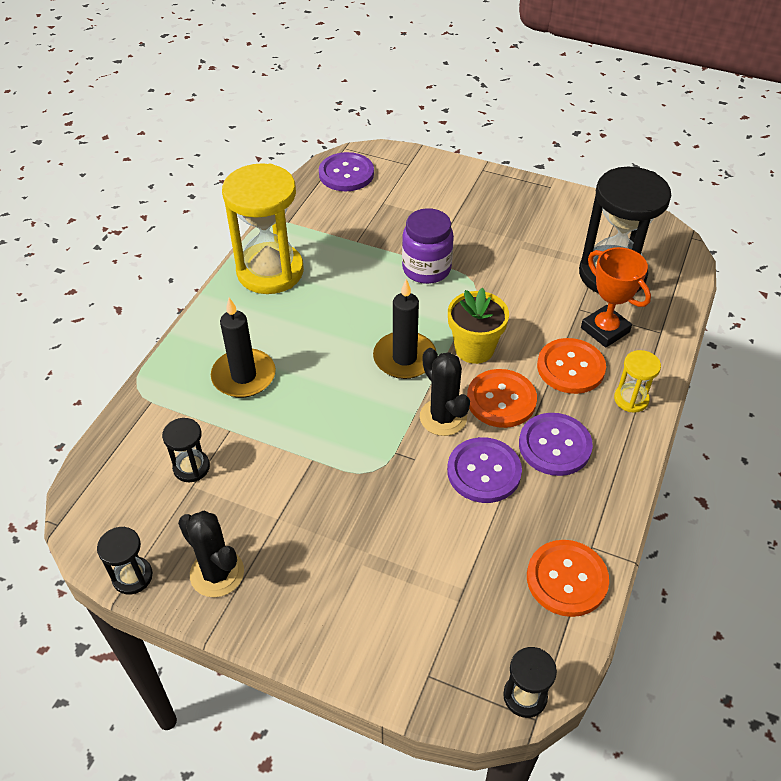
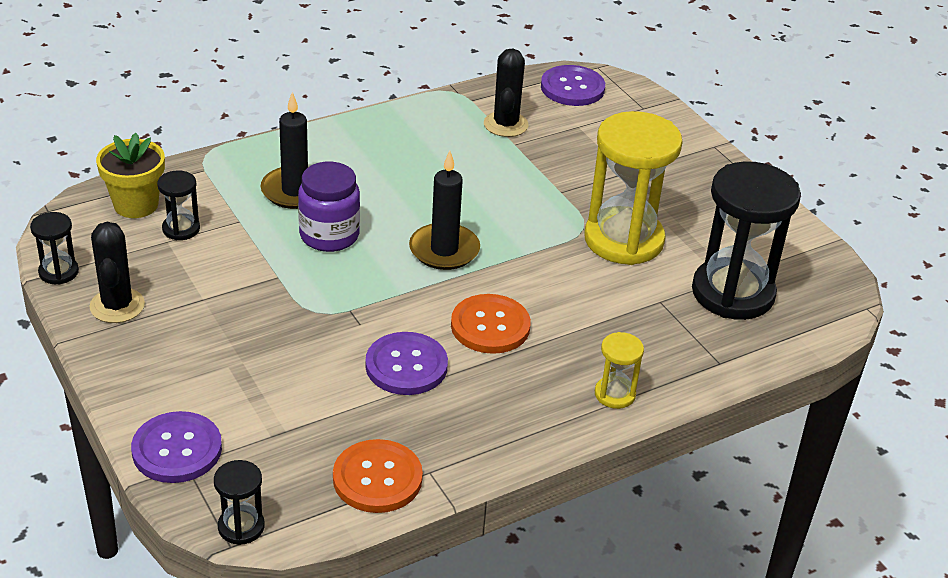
camera: 35 degrees right, 10 degrees down
(270, 271) = (409, 129): yellow hourglass -> yellow hourglass (623, 240)
(426, 269) = (551, 196): purple jar -> purple jar (329, 235)
(443, 417) = (422, 309): black cactus -> black cactus (505, 124)
(474, 349) = (516, 277): yellow flower pot -> yellow flower pot (136, 205)
(554, 446) = (494, 385): purple button -> purple button (177, 449)
(570, 367) = (588, 339): orange button -> none
(605, 330) = (663, 330): orange trophy -> none

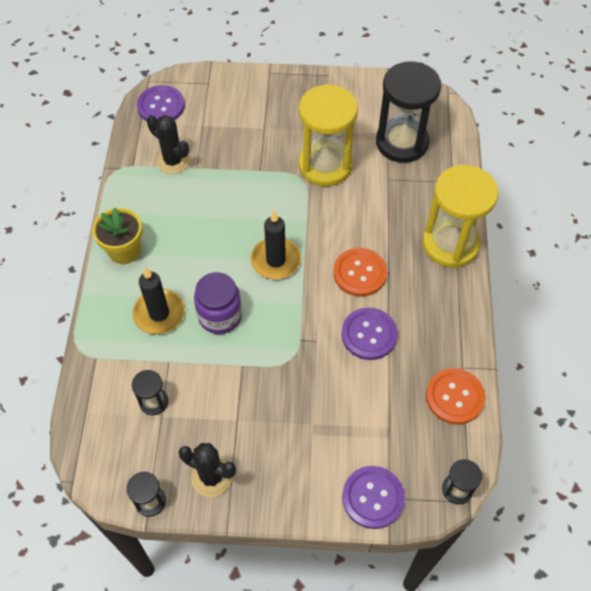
camera: 55 degrees left, 20 degrees up
(136, 205) = (106, 419): yellow flower pot -> yellow flower pot (124, 251)
(615, 394) = (450, 244): yellow hourglass -> yellow hourglass, size x2.19

